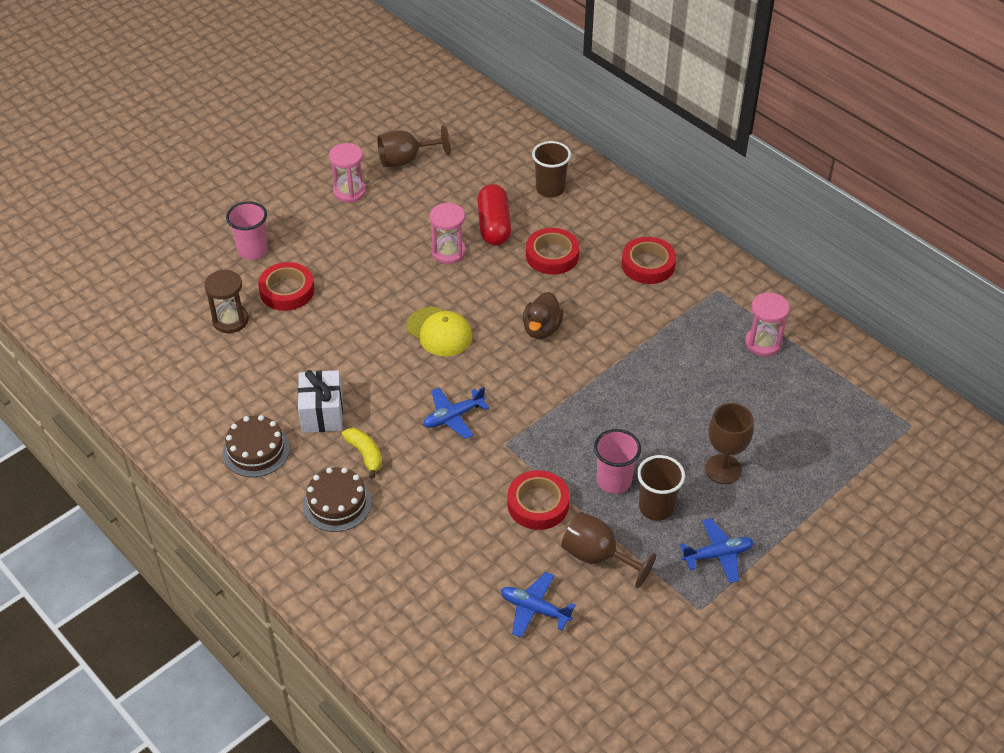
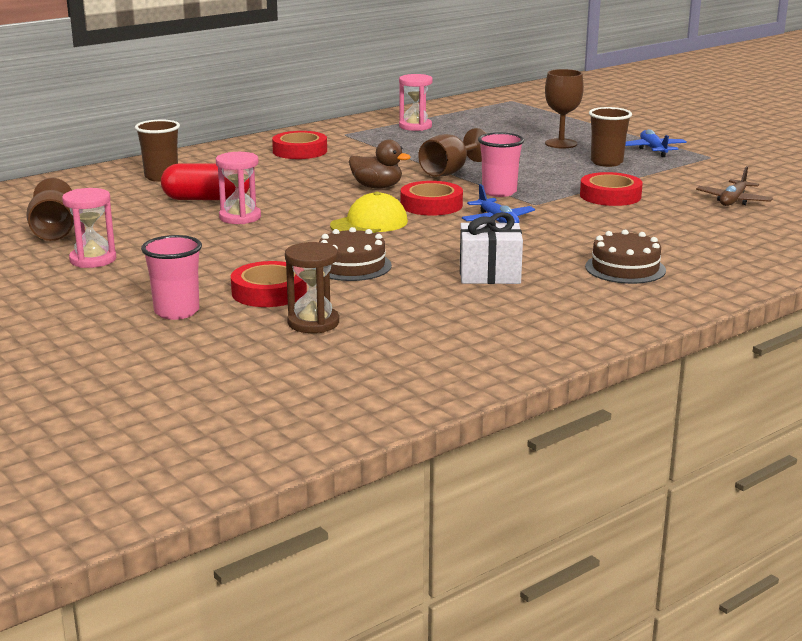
camera: 85 degrees left, 25 degrees down
(256, 450) = (549, 306): brown cake -> brown cake (352, 266)
(365, 454) = (553, 256): yellow banana -> none
(535, 609) = (733, 201): blue plane -> brown plane
(552, 255) = (268, 180): red tape -> red tape (431, 205)
(597, 557) = (666, 180): brown goblet -> brown goblet (449, 172)
(614, 481) = (578, 172): pink cup -> pink cup (499, 192)

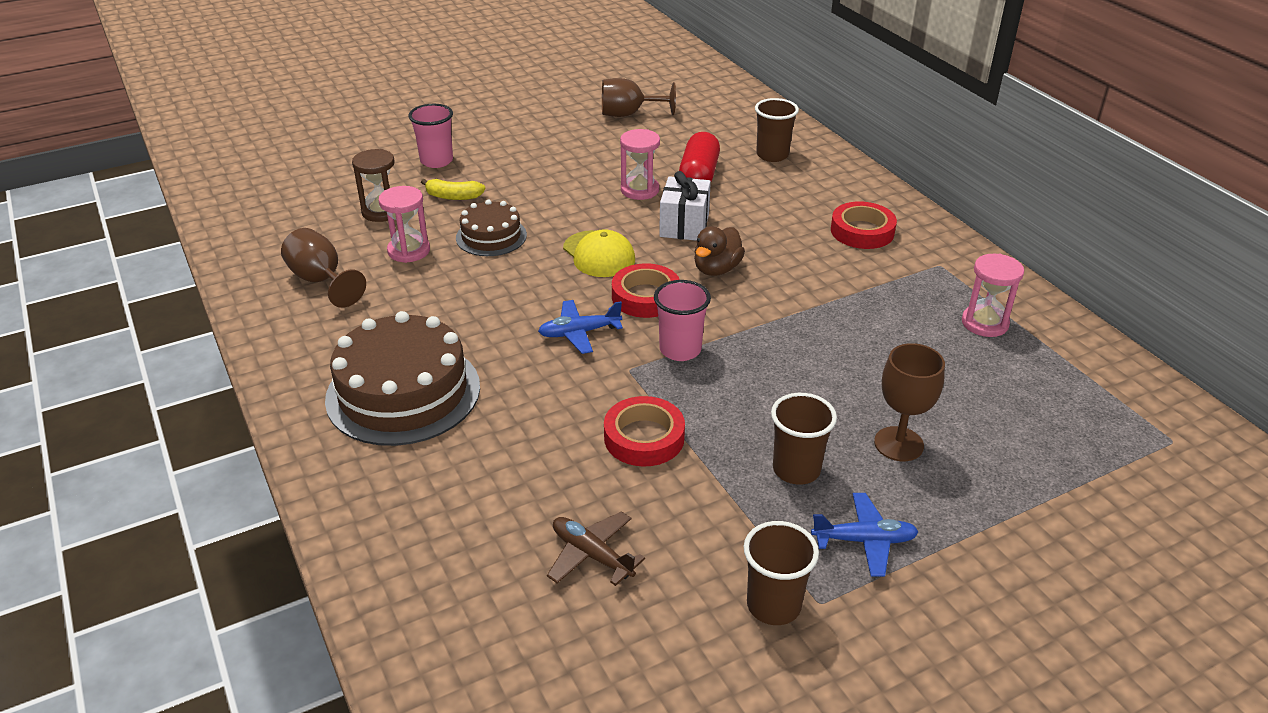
camera: 100 degrees right, 15 degrees up
(93, 260) = (559, 130): pink hourglass -> pink hourglass (409, 251)
(269, 292) = (453, 197): red tape -> yellow banana
(449, 172) = (767, 324): brown goblet -> brown goblet (321, 281)
(489, 274) = (432, 305): white gift -> white gift (684, 225)
(625, 268) = (403, 392): brown cake -> brown cake, size x1.79
(724, 164) = (773, 605): none -> brown cup

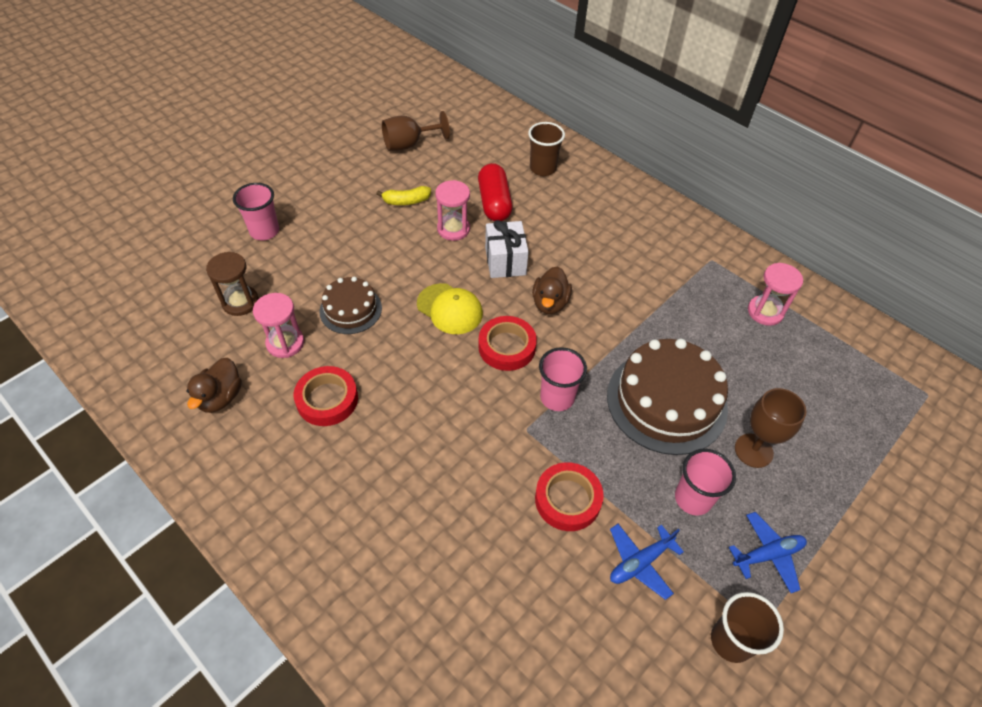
camera: 20 degrees left, 15 degrees up
(321, 281) = (221, 397): brown goblet -> brown duck
(403, 392) = (351, 507): brown cake -> brown cake (666, 401)
(453, 197) = (297, 270): yellow banana -> yellow banana (406, 201)
(579, 333) = (470, 400): blue plane -> blue plane (640, 562)
(592, 555) = (579, 636): brown plane -> none
(796, 470) = (693, 498): brown cup -> pink cup
(862, 231) = (642, 237): red tape -> red tape (327, 399)

